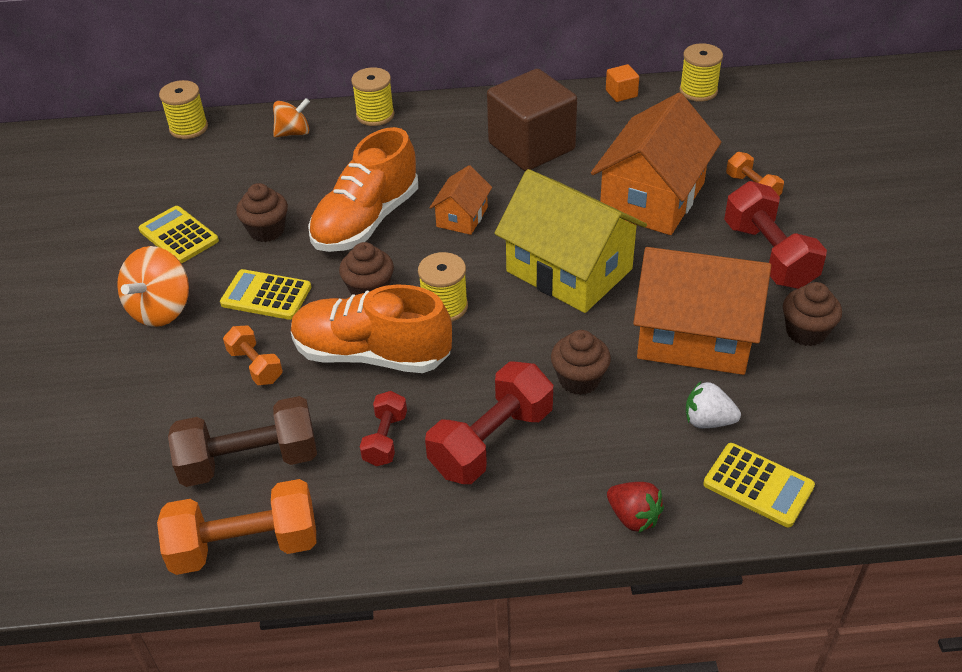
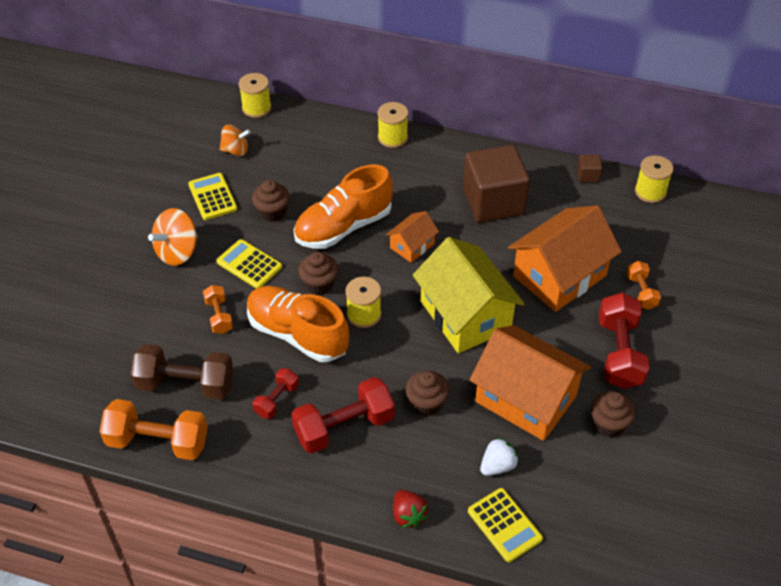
camera: 20 degrees right, 5 degrees up
(293, 133) = (327, 135): orange spinning top -> orange spinning top (235, 150)
(621, 93) = (588, 175): orange cube -> brown cube
(708, 421) = (497, 466): white strawberry -> white strawberry turned 105 degrees clockwise

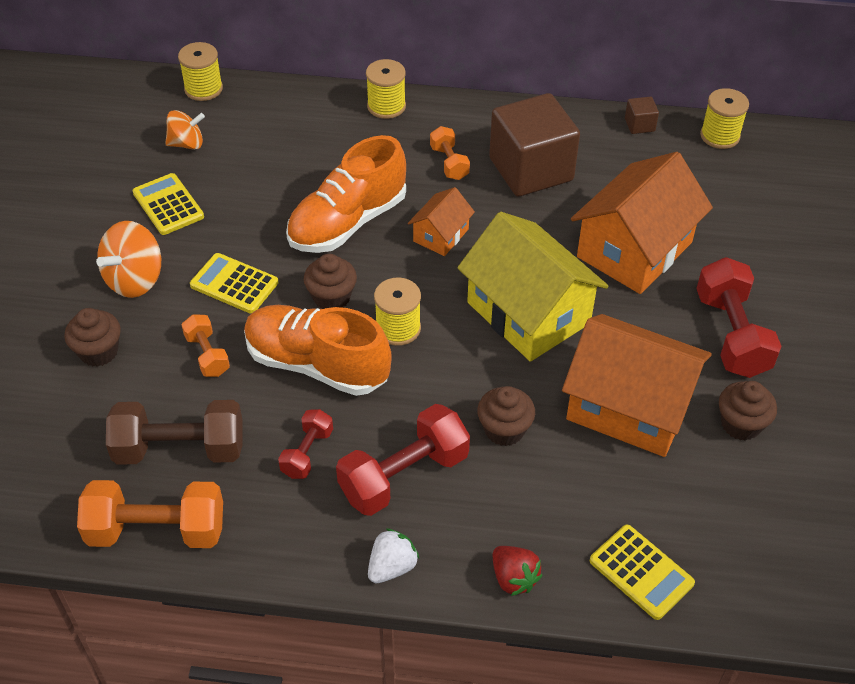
camera: 10 degrees left, 0 degrees up
(272, 212) = (251, 215): brown cupcake -> brown cupcake (99, 352)
(497, 466) = (614, 497): white strawberry -> white strawberry (392, 567)
(641, 292) = (739, 257): orange dumbbell -> orange dumbbell (449, 163)

